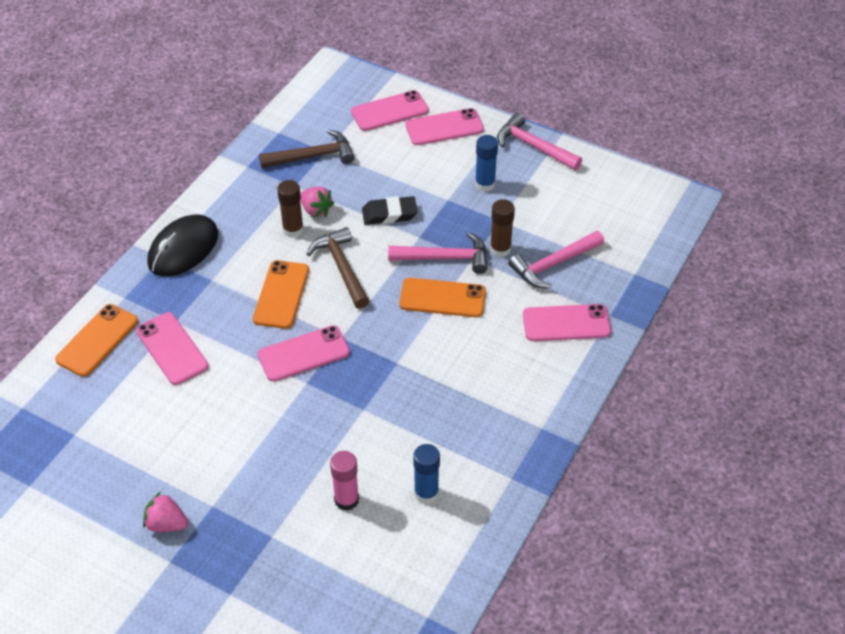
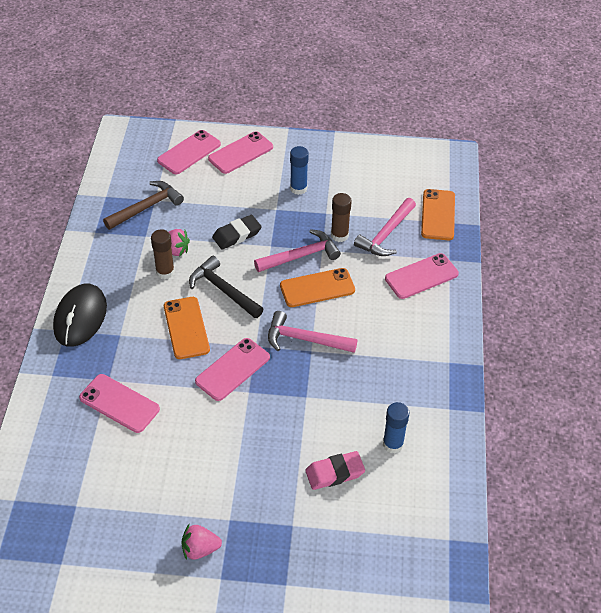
camera: 25 degrees left, 0 degrees up
(97, 340) = (49, 419): orange phone -> orange phone (438, 215)
(341, 267) = (223, 290): brown hammer -> black hammer
(346, 500) = (334, 473): pink glue stick -> pink eraser
(533, 146) = (319, 148): pink hammer -> pink hammer (305, 339)

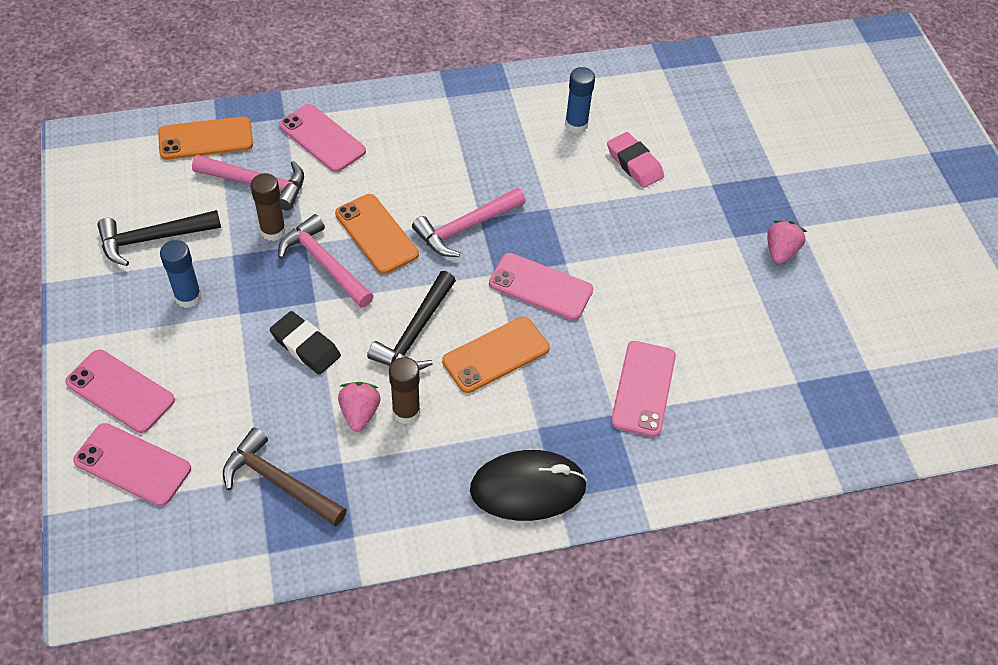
camera: 110 degrees left, 5 degrees up
(200, 549) = (780, 252): pink strawberry -> pink strawberry turned 135 degrees counterclockwise
(305, 339) = (465, 228): pink hammer -> pink hammer turned 60 degrees clockwise
(353, 179) = (152, 239): none -> black hammer

